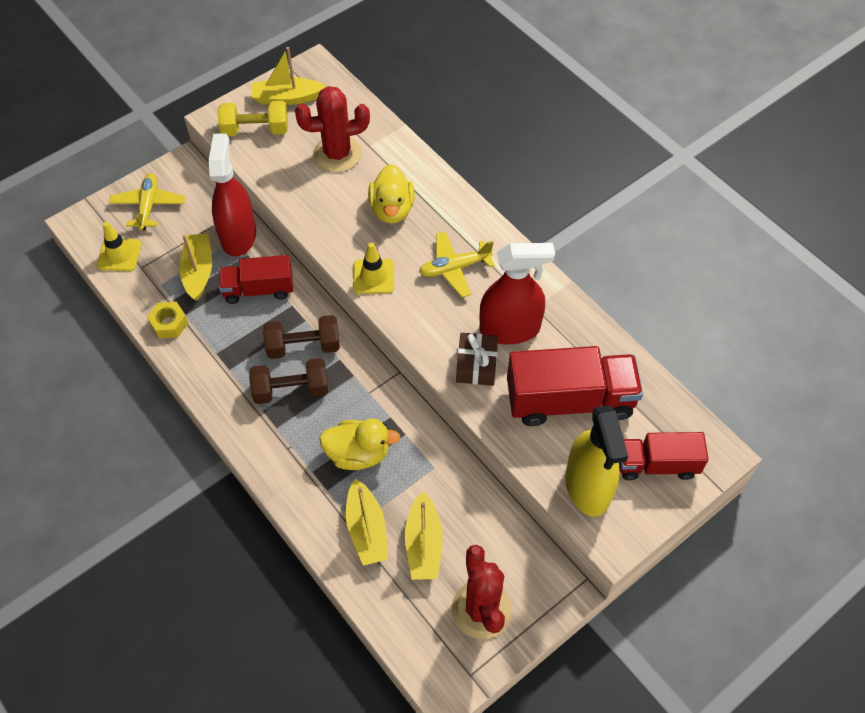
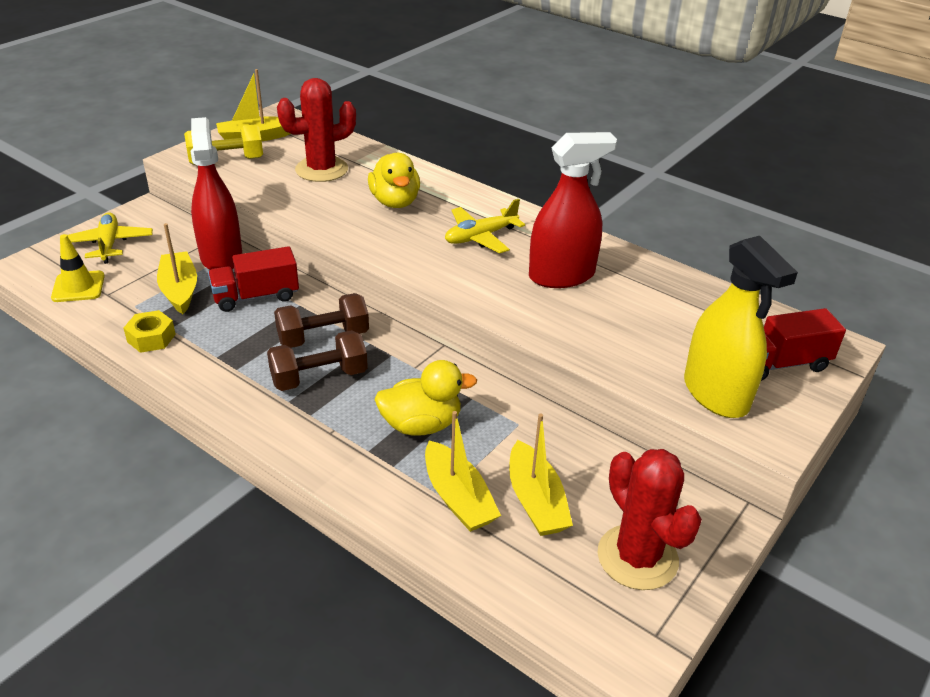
camera: 15 degrees left, 20 degrees down
(373, 276) = (393, 252): yellow traffic cone -> none
(476, 365) = (538, 308): brown gift -> none
(569, 400) = (655, 324): red truck -> none

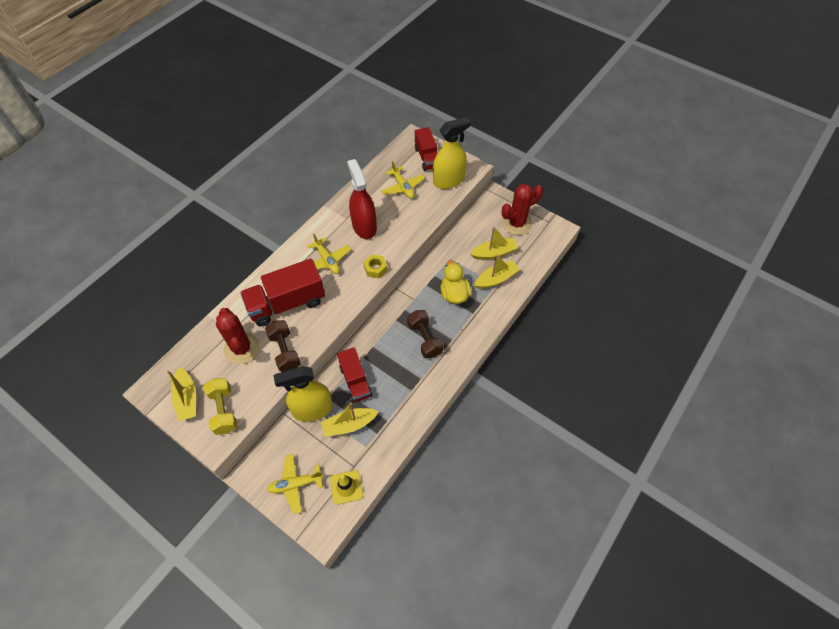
camera: 90 degrees left, 20 degrees up
(151, 338) = (397, 428): yellow nut -> yellow nut (375, 269)
(221, 257) = (312, 409): red spray bottle -> yellow spray bottle
(323, 337) = (392, 341): brown dumbbell -> brown dumbbell (285, 351)
(395, 202) = (287, 303): yellow duck -> red truck
(677, 325) = (403, 187): none -> yellow plane

